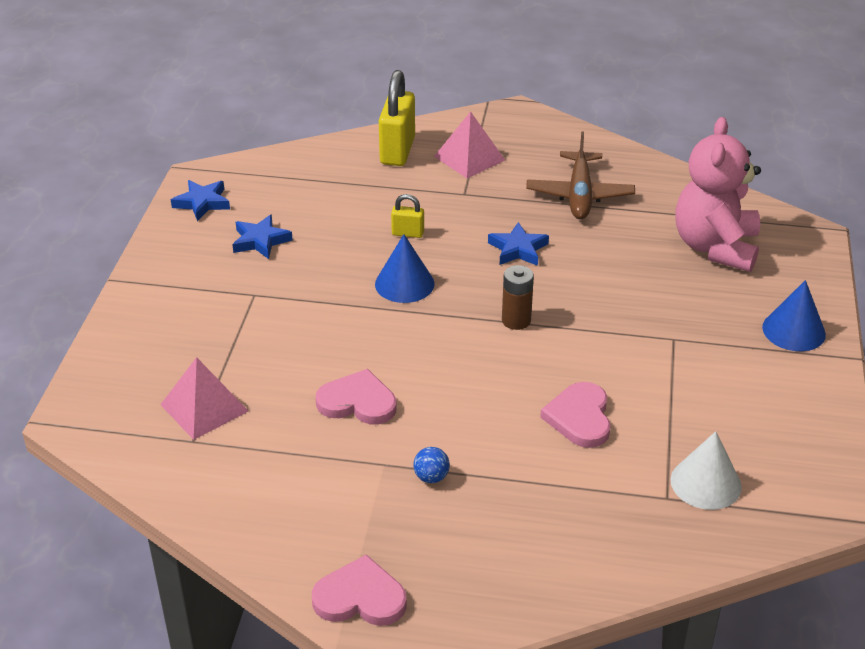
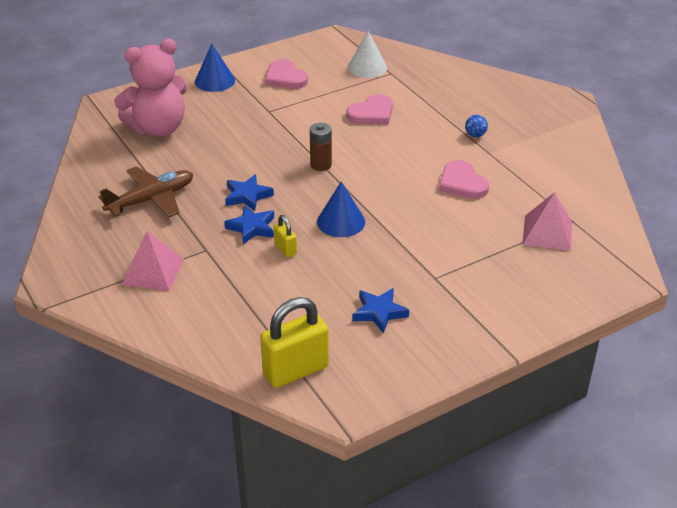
camera: 130 degrees left, 0 degrees up
(202, 203) = (375, 377): blue star -> blue star (252, 228)
(360, 597) = (567, 119): pink heart -> pink heart (285, 78)
(397, 151) = (181, 314): yellow padlock -> yellow padlock (295, 370)

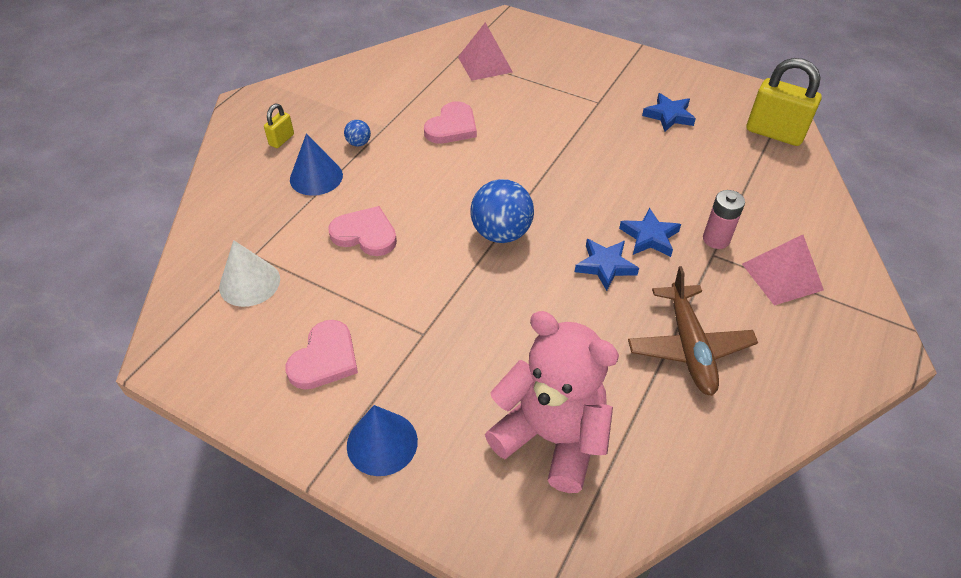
camera: 120 degrees left, 10 degrees up
(152, 199) = (689, 347): brown plane -> brown plane turned 120 degrees counterclockwise
(217, 259) = (716, 239): none -> pink battery
(285, 249) = (654, 199): yellow padlock -> yellow padlock (281, 140)
(321, 165) = (501, 233): brown battery -> blue ball
(341, 222) = (580, 180): blue cone -> blue cone (316, 177)

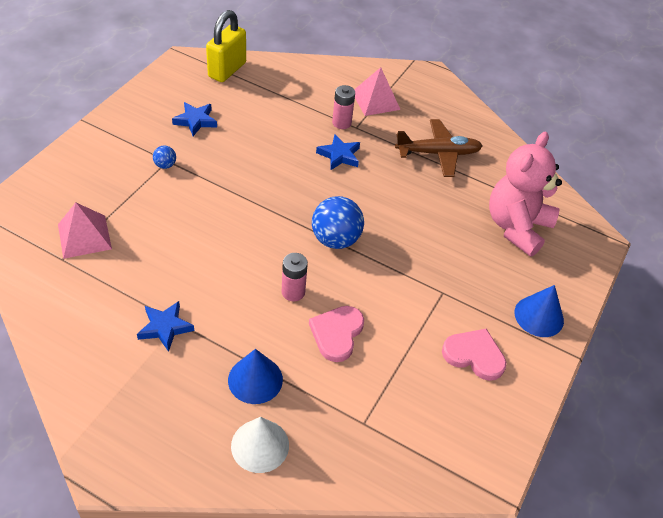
camera: 95 degrees left, 0 degrees up
(249, 283) = (399, 421): white cone -> white cone (260, 445)
(281, 140) = (189, 419): yellow padlock -> none
(359, 143) = (204, 345): blue ball -> blue ball (165, 165)
(422, 200) = (293, 292): none -> pink battery
(452, 127) = (188, 267): pink heart -> none
(605, 266) = (369, 183): blue star -> blue star (165, 327)

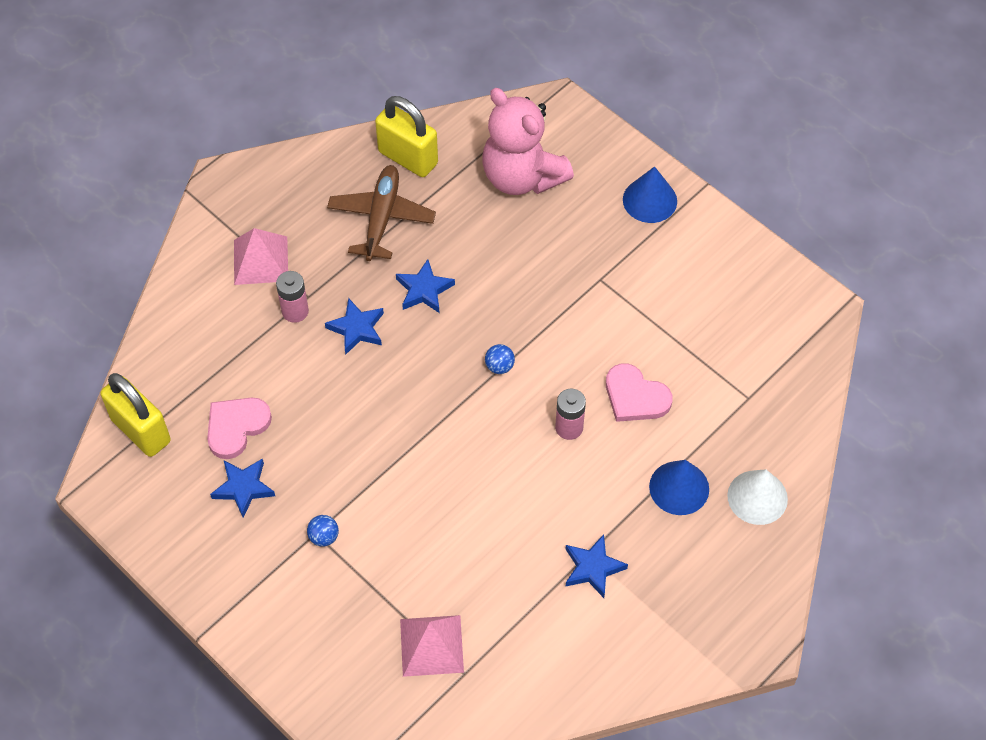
camera: 70 degrees left, 10 degrees up
(335, 239) = (499, 366): blue ball -> blue ball, size x0.47
(386, 186) = (424, 290): none -> blue star
(474, 355) = (687, 275): pink heart -> pink heart (236, 427)
(497, 159) = (408, 158): none -> yellow padlock

